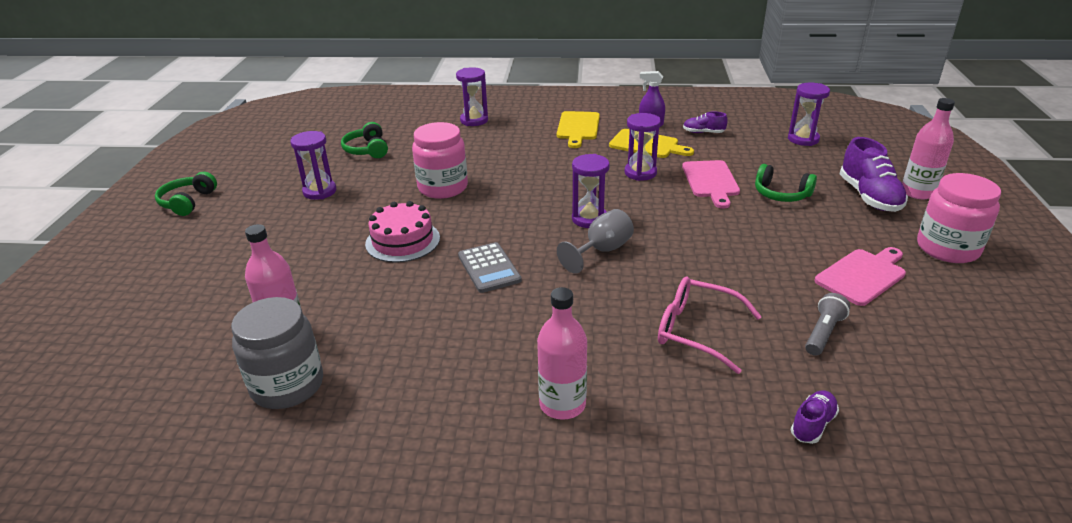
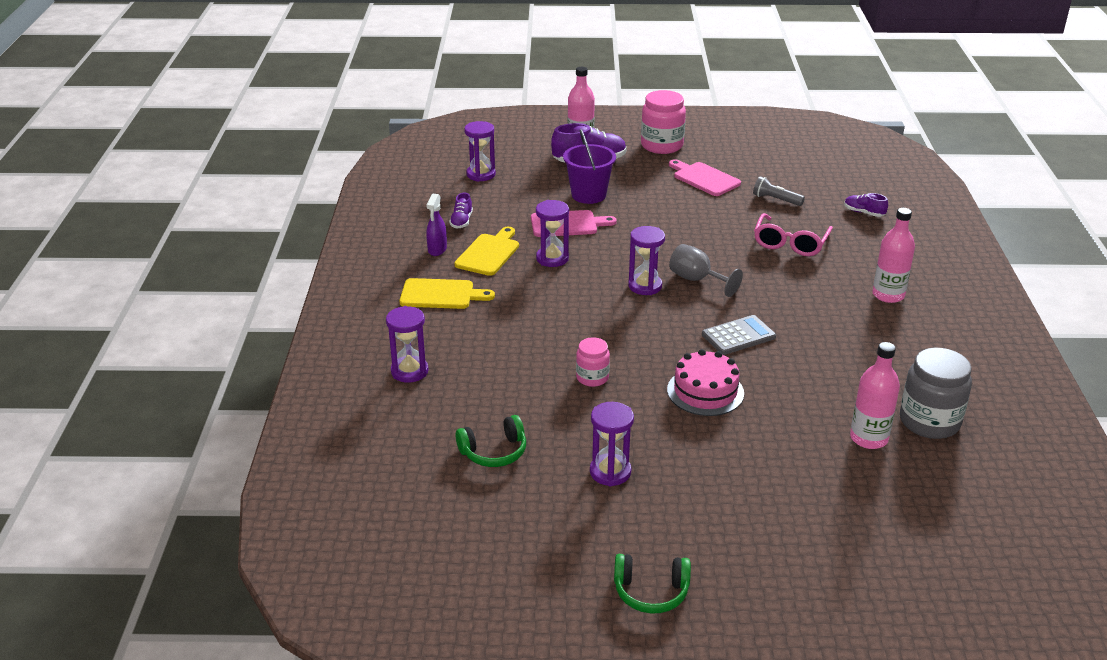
camera: 95 degrees left, 0 degrees up
(443, 187) = (592, 378): pink jar -> pink jar, size x0.57
(781, 194) = (588, 195): green headphones -> purple bucket

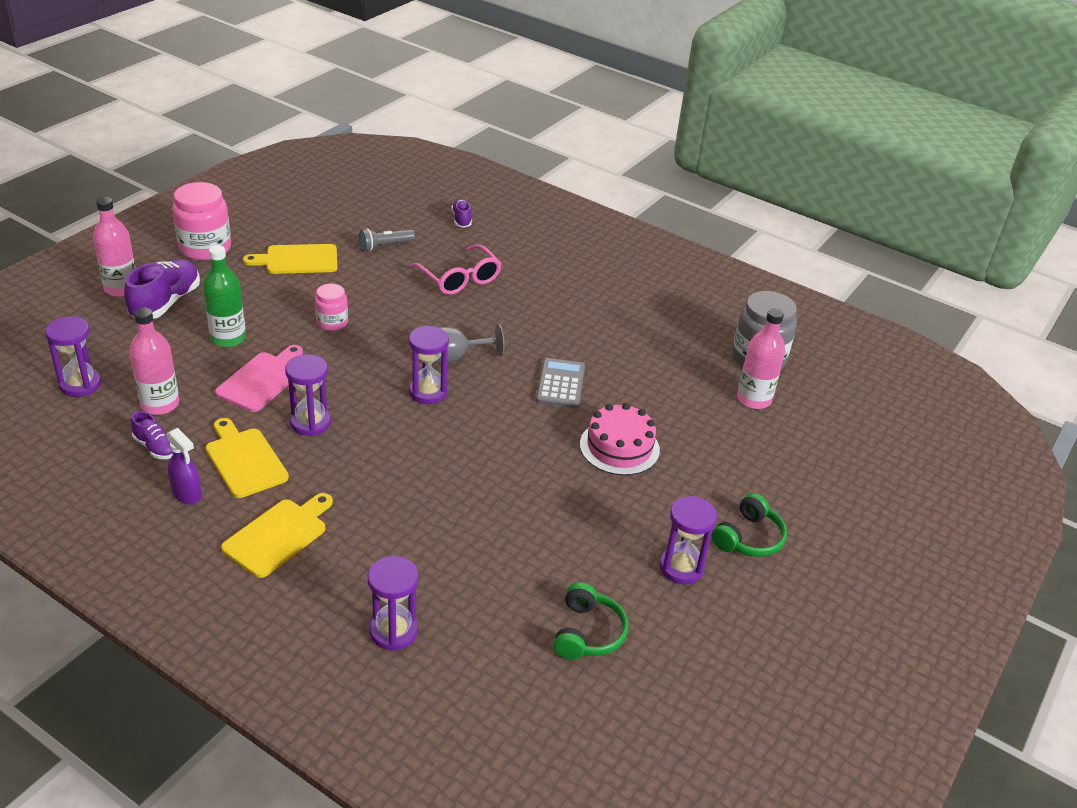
camera: 60 degrees left, 5 degrees up
(588, 195) = (228, 338): purple bucket -> green bottle
(592, 378) = (535, 503): pink jar -> pink jar (332, 322)
(651, 592) = (852, 628): green headphones -> green headphones (748, 538)
(704, 178) = (298, 260): pink cutting board -> yellow cutting board
(864, 213) = (461, 220): purple shoe -> purple shoe turned 105 degrees clockwise
(888, 295) = (586, 279): pink bottle -> pink bottle (160, 404)

